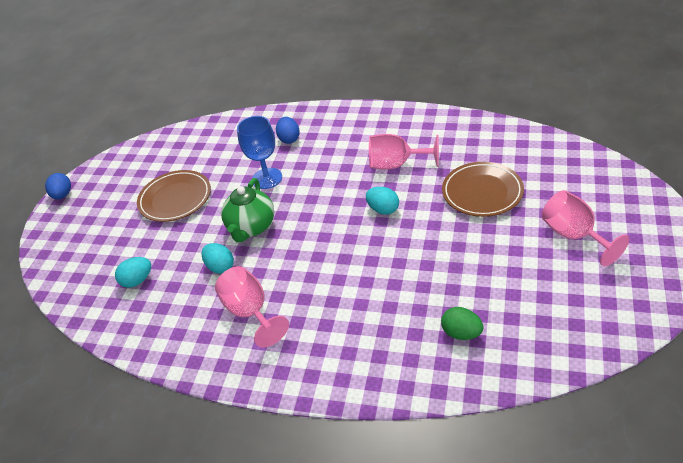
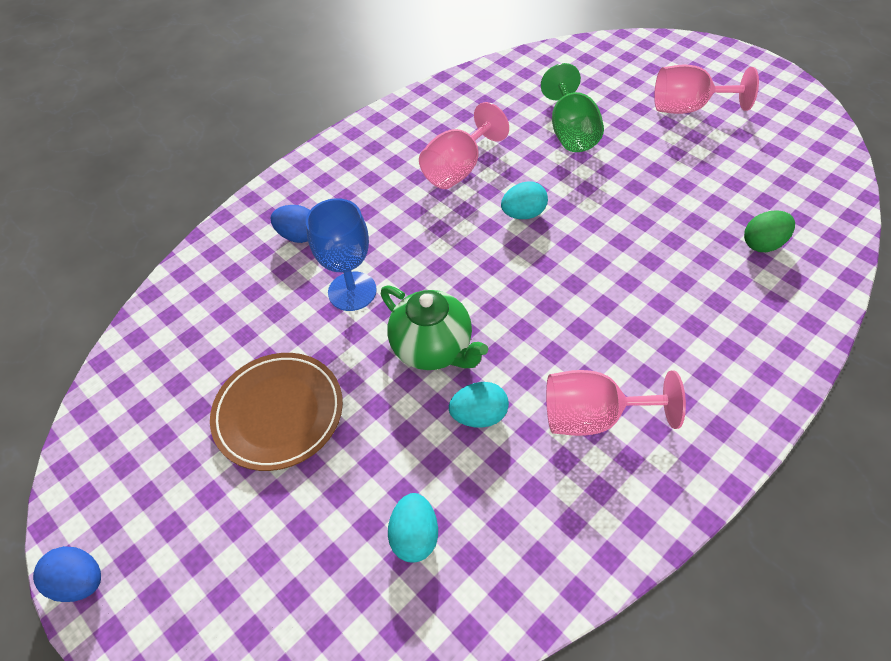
camera: 60 degrees left, 10 degrees up
(482, 192) = (571, 132): brown plate -> green goblet

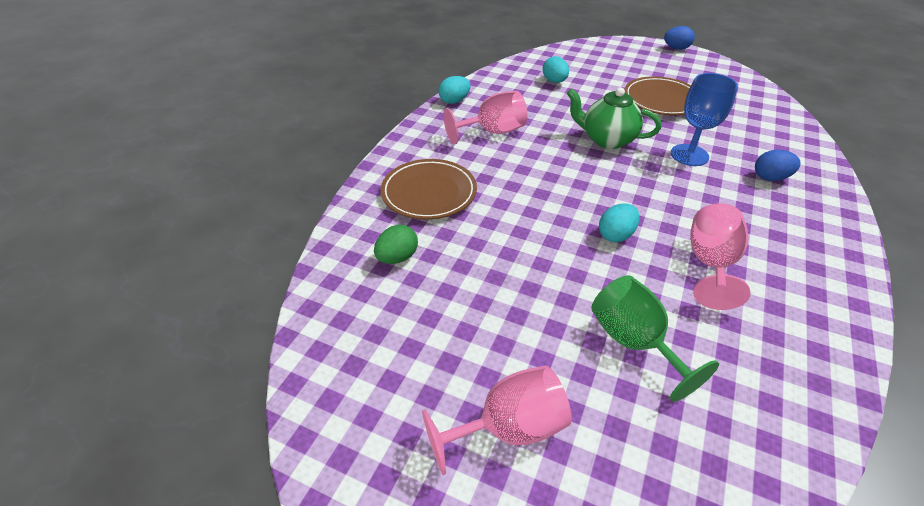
camera: 155 degrees right, 10 degrees down
(479, 415) = (556, 120): turquoise egg -> turquoise egg (454, 101)
(717, 320) = (429, 193): none -> brown plate

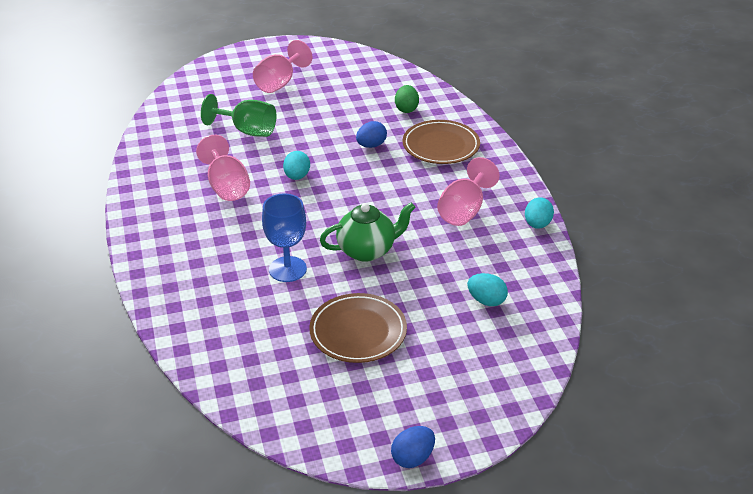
camera: 140 degrees right, 5 degrees down
(770, 178) = (209, 278): blue egg -> blue egg (371, 145)

